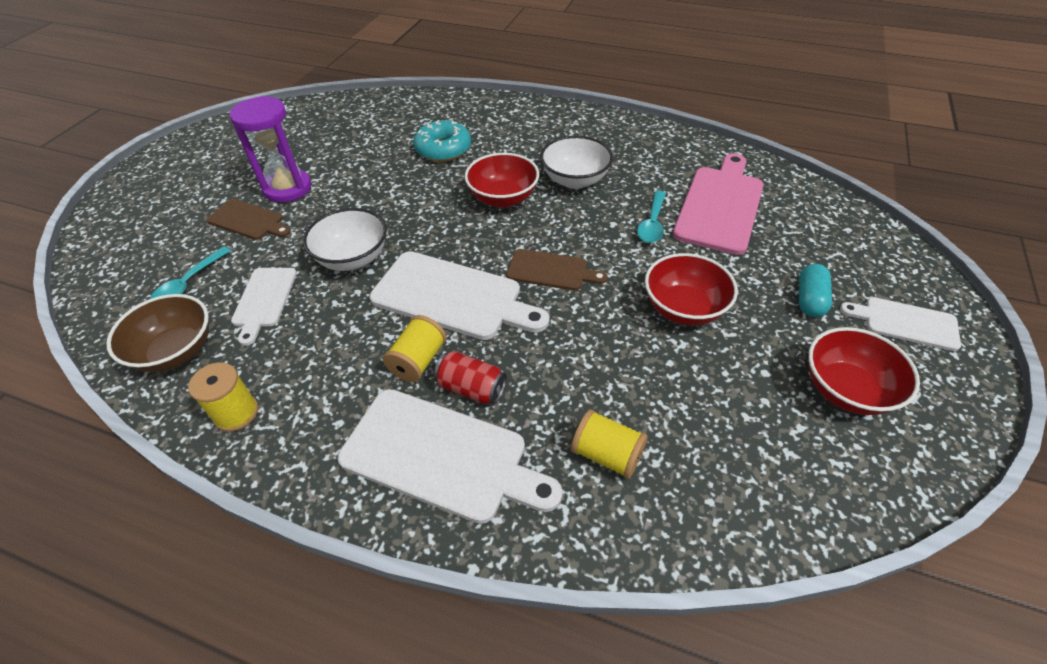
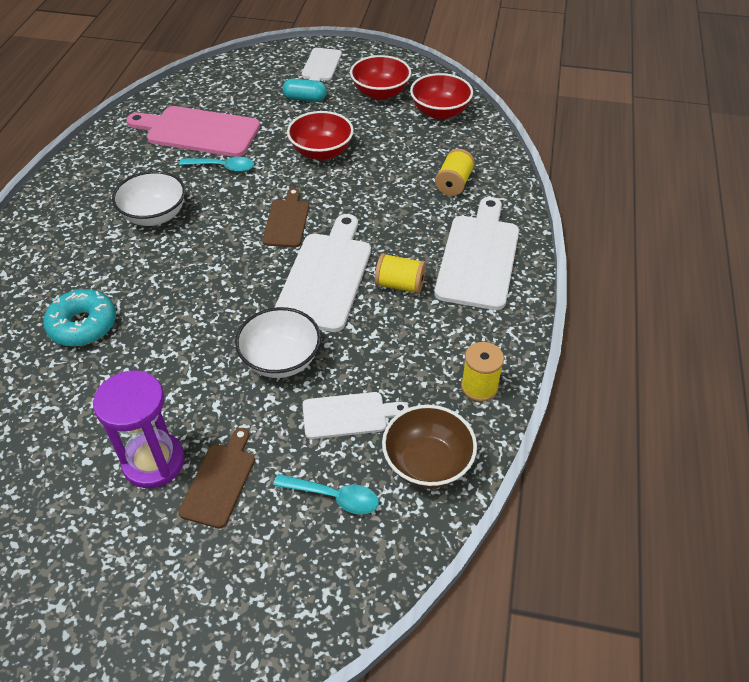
camera: 100 degrees left, 0 degrees up
(471, 388) = (419, 251): red can -> none
(503, 198) = (183, 262): red bowl -> red bowl (440, 112)

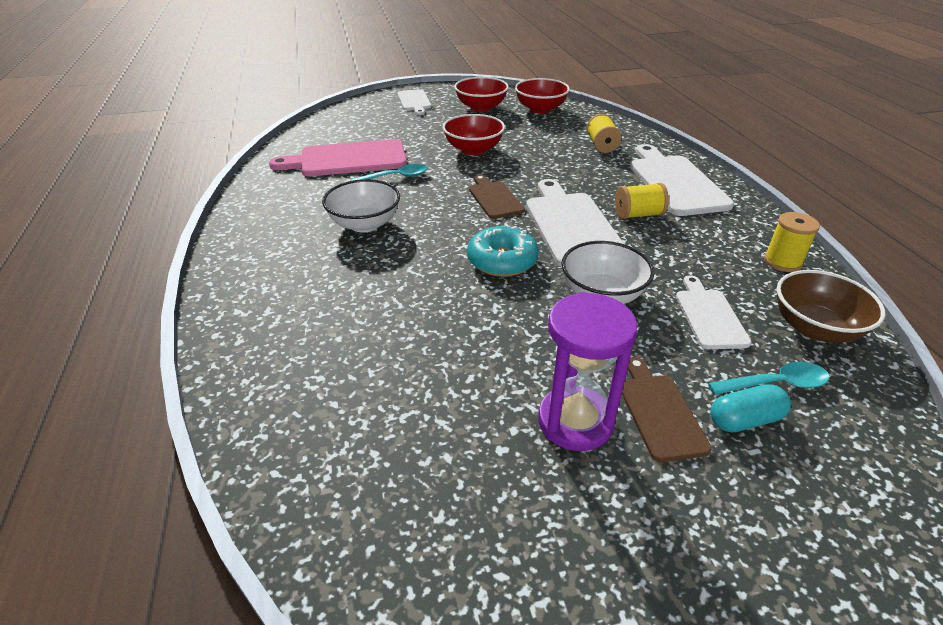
camera: 25 degrees left, 10 degrees down
(83, 325) = (374, 328): turquoise donut -> turquoise donut (502, 261)
(305, 99) = (422, 122): turquoise capsule -> turquoise capsule (744, 420)
(348, 415) = (709, 316): white cutting board -> white cutting board turned 60 degrees counterclockwise

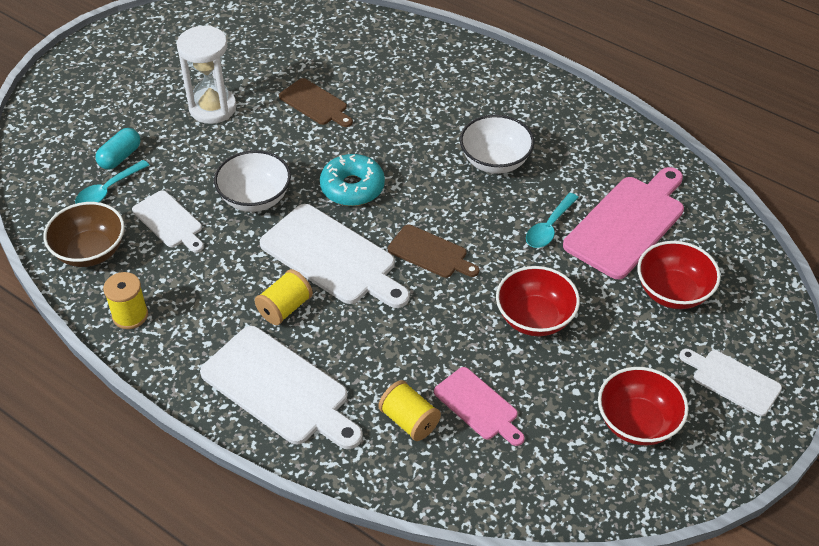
camera: 140 degrees right, 10 degrees up
(540, 109) = (562, 472): red bowl -> red bowl (673, 292)
(554, 136) = (478, 406): none -> pink cutting board
(575, 421) = (212, 108): purple hourglass -> white hourglass
(659, 412) = (170, 136): brown cutting board -> brown cutting board (315, 103)

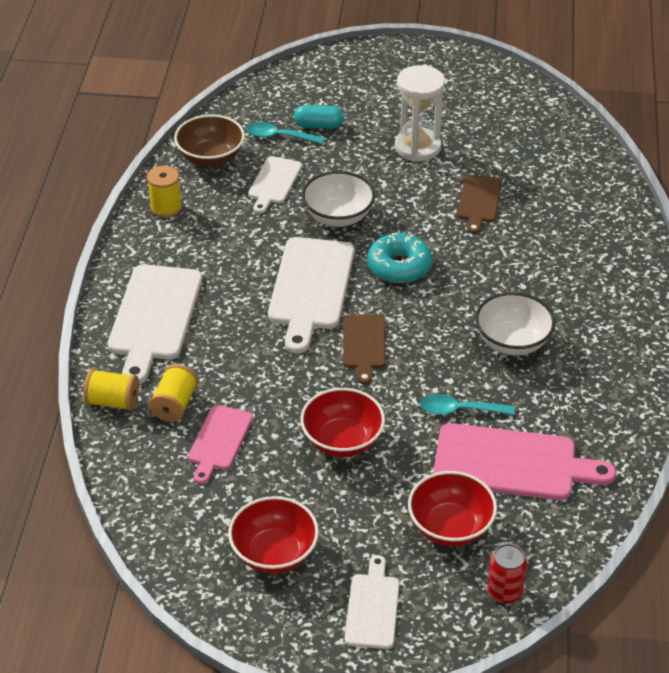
camera: 60 degrees right, 5 degrees down
(285, 308) = (236, 285): yellow spool -> yellow spool (113, 401)
(758, 290) = (504, 592): none -> red can

